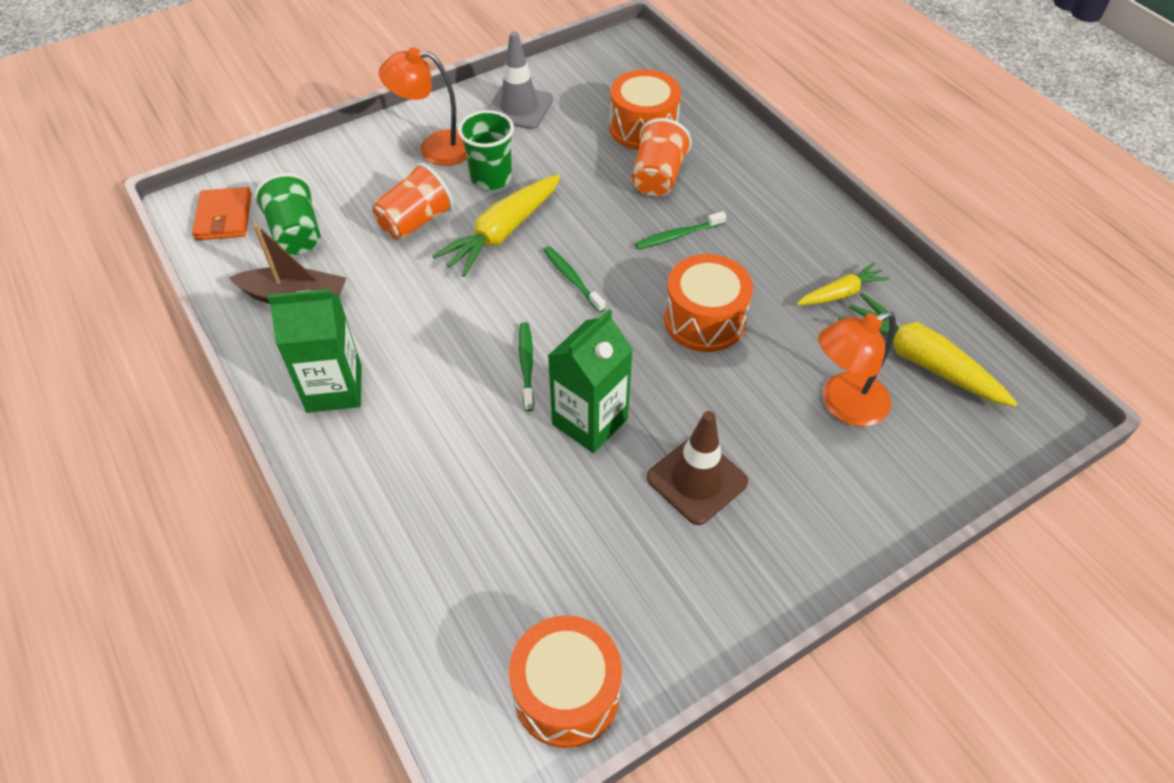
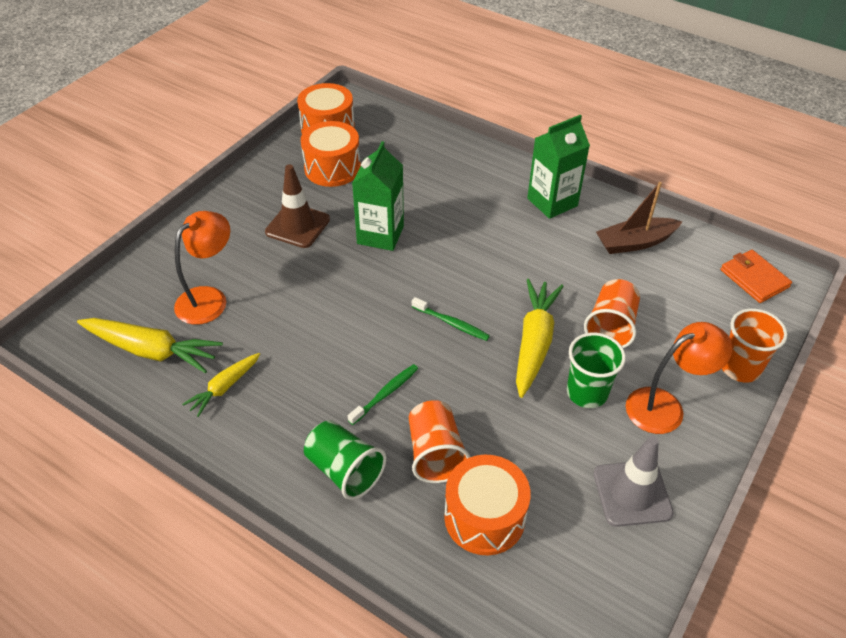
camera: 155 degrees right, 5 degrees down
(296, 234) = (687, 285): green cup -> green cup (345, 470)
(339, 153) = (740, 368): none -> orange cup
(526, 365) = (443, 253): green toothbrush -> none
(704, 320) = (331, 326): orange drum -> orange drum (332, 168)

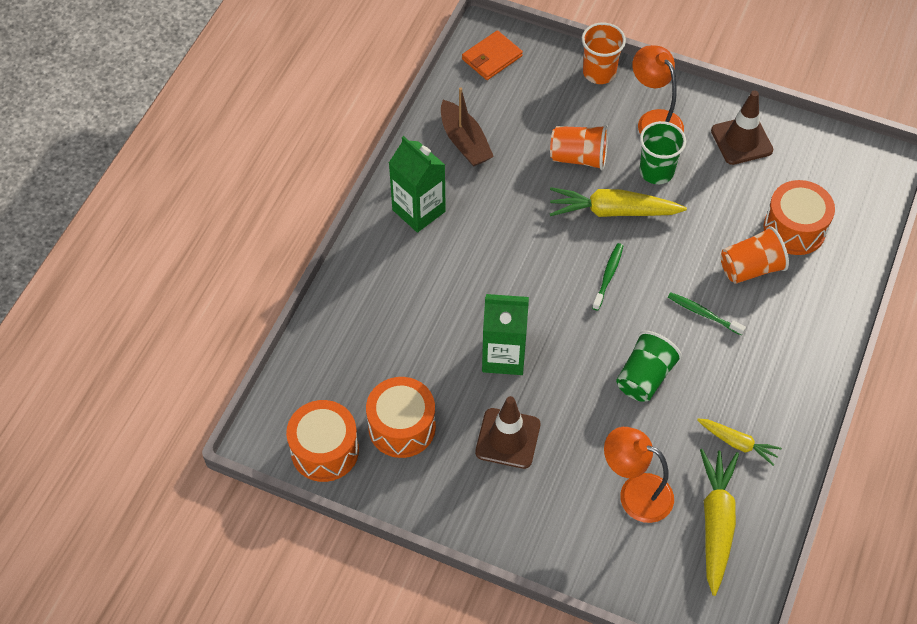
camera: 100 degrees left, 10 degrees up
(345, 470) = (788, 328): green cup -> green cup (644, 377)
(632, 493) = (741, 140): grey traffic cone -> brown traffic cone

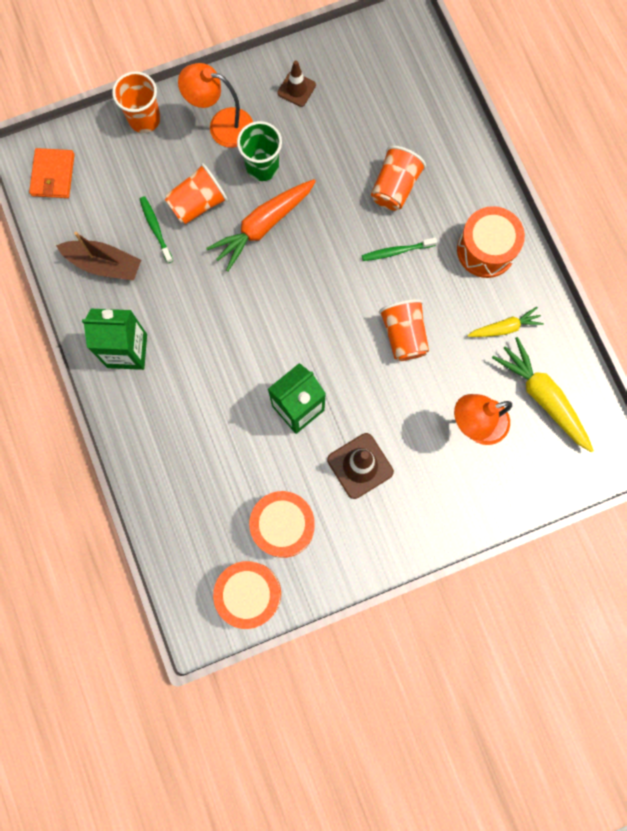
camera: 45 degrees left, 20 degrees up
(608, 276) = (308, 280): green toothbrush -> green toothbrush (155, 229)
(612, 211) = (263, 226): yellow carrot -> orange carrot
(644, 377) = (403, 335): green cup -> orange cup
(741, 140) = (296, 89): brown traffic cone -> brown traffic cone, size x0.64
(794, 229) = (395, 130): orange drum -> orange drum (486, 250)

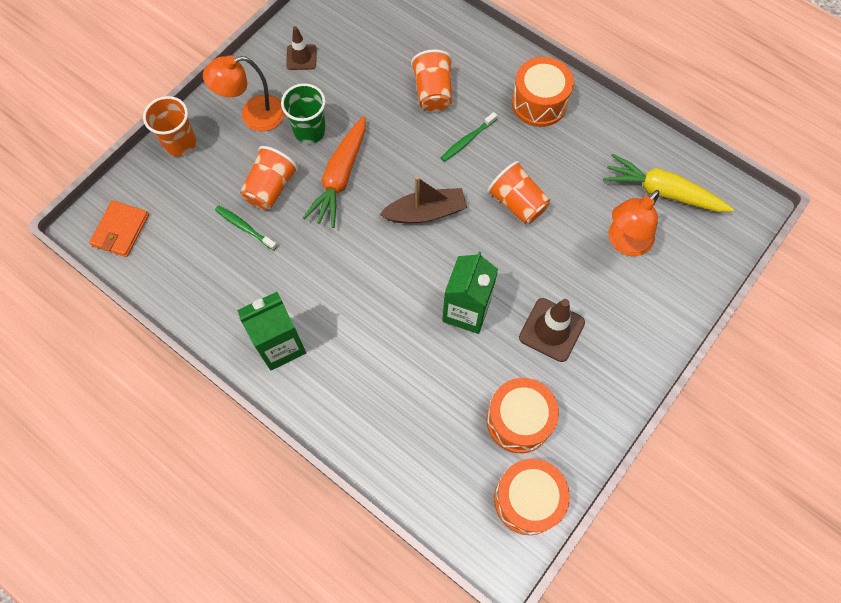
camera: 30 degrees left, 10 degrees down
(53, 175) = (120, 230): orange wallet -> orange wallet turned 45 degrees clockwise
(104, 264) = (214, 282): brown boat -> brown boat (425, 212)
(504, 328) = (595, 154): yellow carrot -> none

